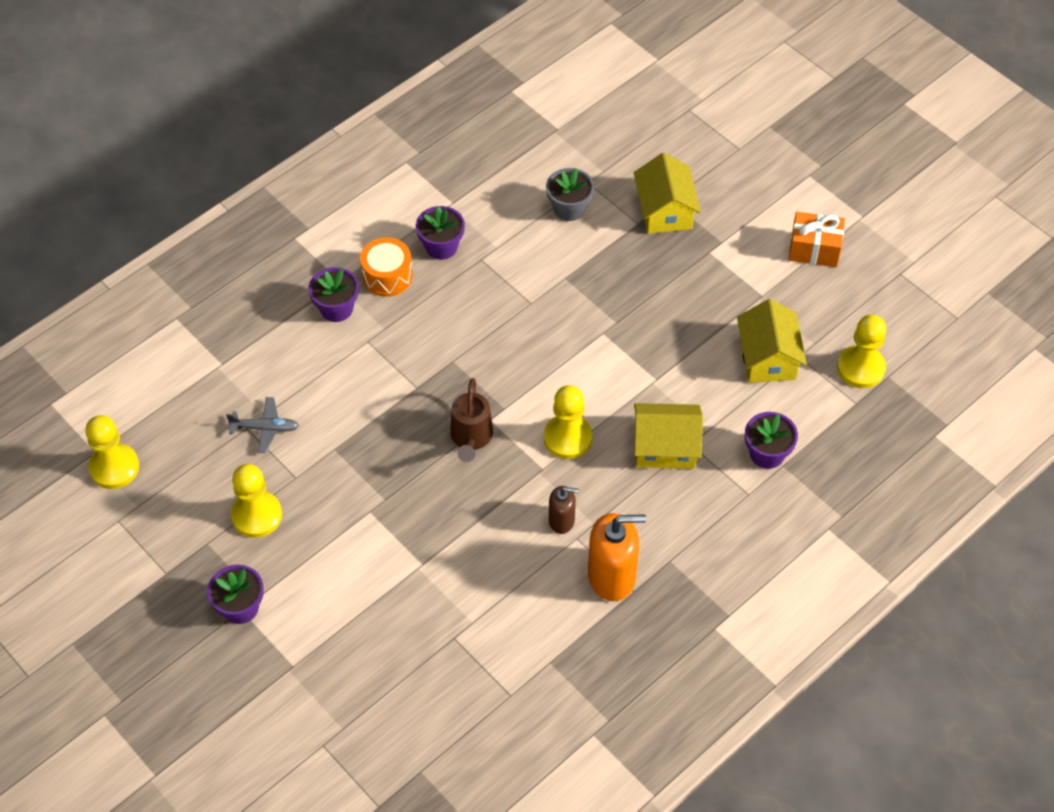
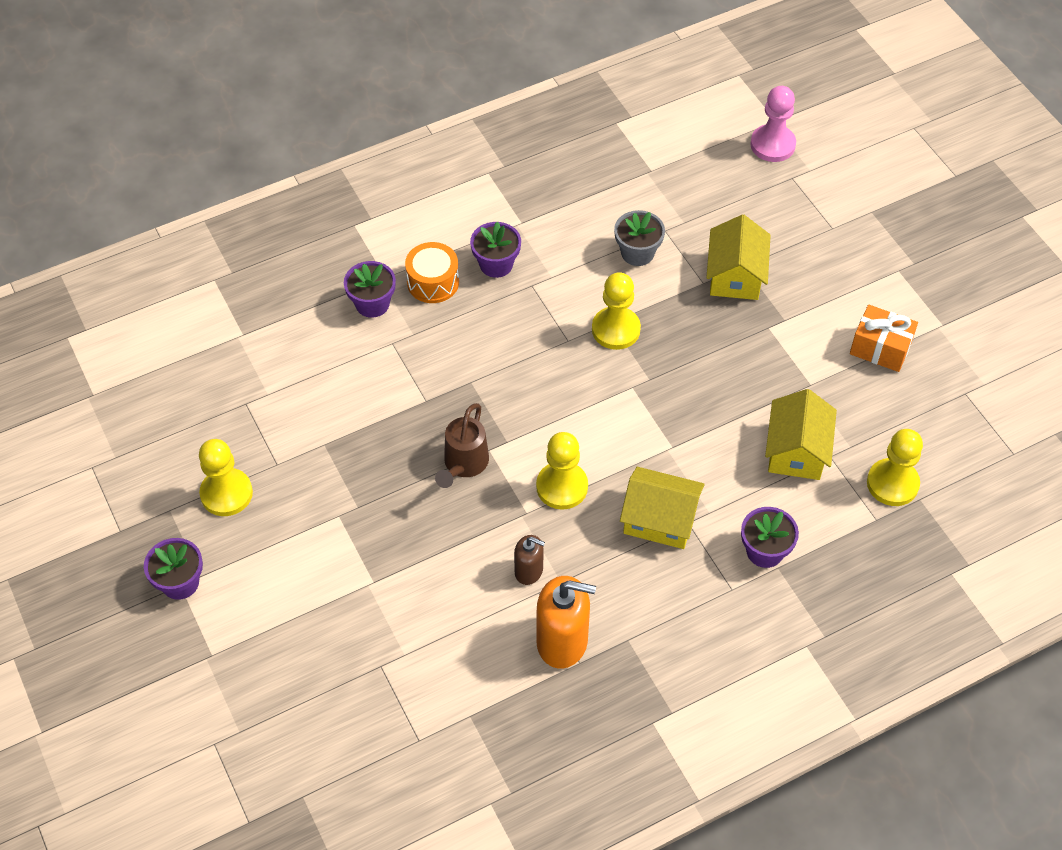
camera: 15 degrees right, 0 degrees up
(114, 467) = (106, 414): yellow pawn -> yellow pawn (616, 329)
(265, 428) = (263, 408): grey plane -> none
(662, 82) = (772, 145): none -> pink pawn

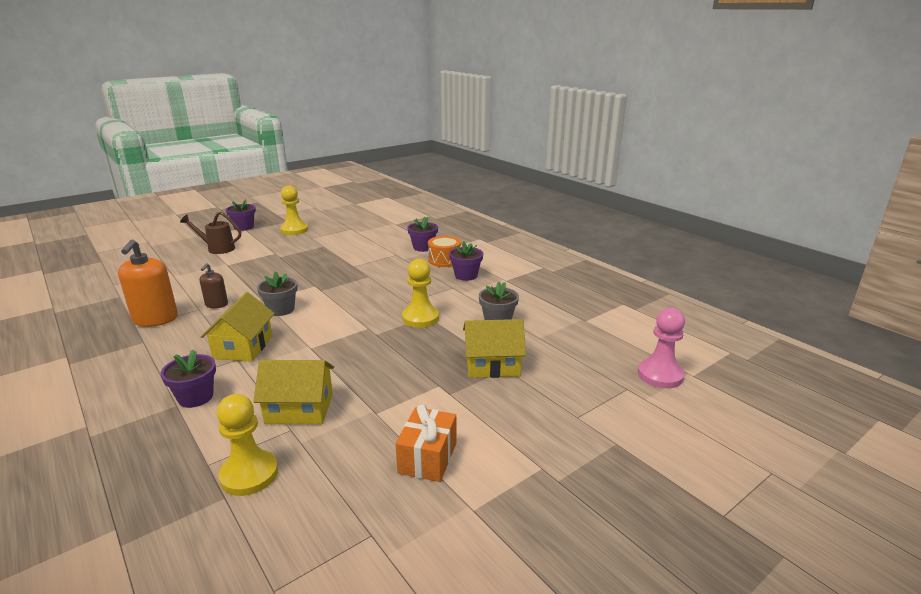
camera: 80 degrees right, 30 degrees down
(463, 464) = (304, 279): brown watering can -> brown watering can (217, 249)
(562, 487) = (281, 310): yellow pawn -> grey flower pot

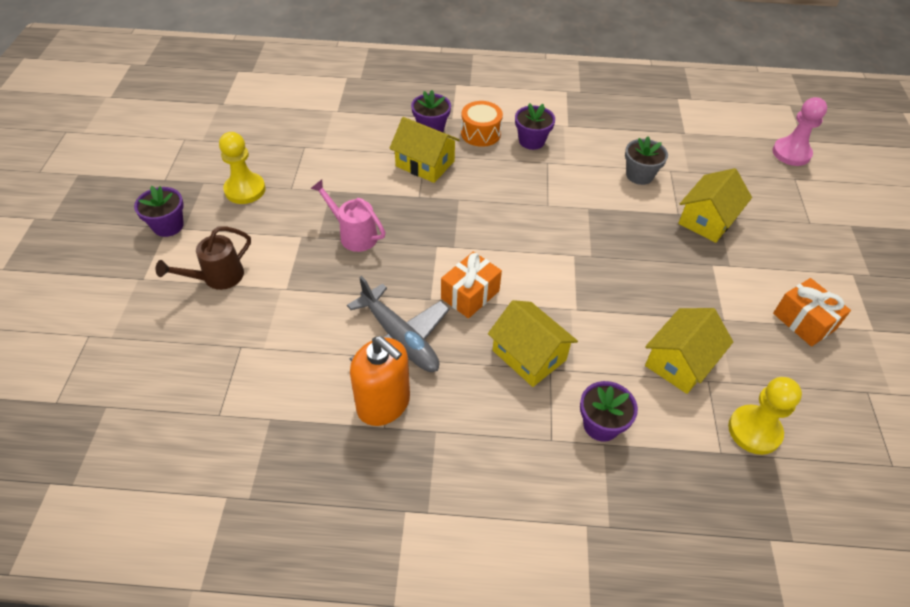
camera: 50 degrees left, 25 degrees up
(216, 304) = (400, 339): brown soap dispenser -> grey plane
(281, 310) = (470, 295): grey flower pot -> orange gift
(293, 263) = (354, 235): none -> pink watering can
(387, 257) = (425, 164): none -> yellow house
(420, 318) = (588, 214): yellow pawn -> none

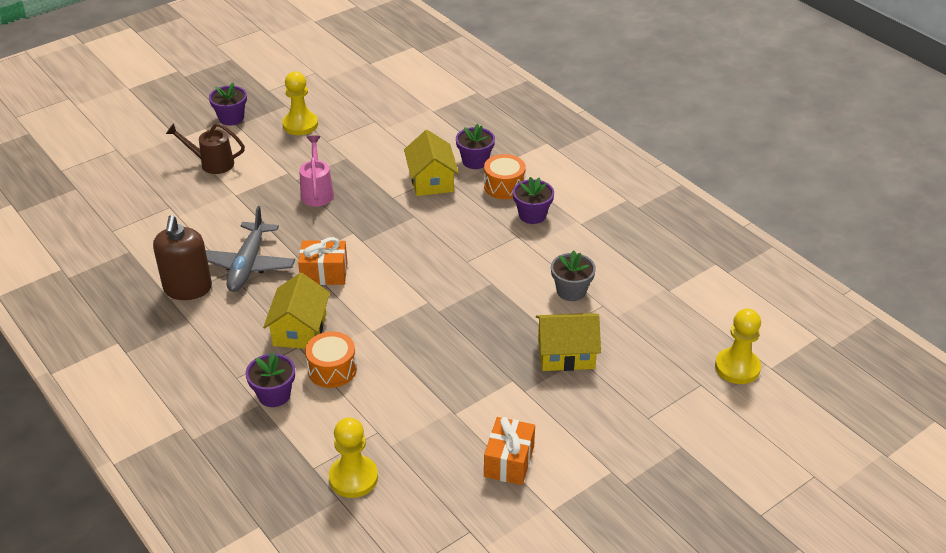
camera: 50 degrees right, 10 degrees down
(383, 403) = (188, 288): orange soap dispenser -> brown soap dispenser
(603, 364) = (332, 369): none -> orange drum
(680, 362) = (380, 408): yellow house -> none
(791, 153) = (737, 367): pink pawn -> yellow pawn

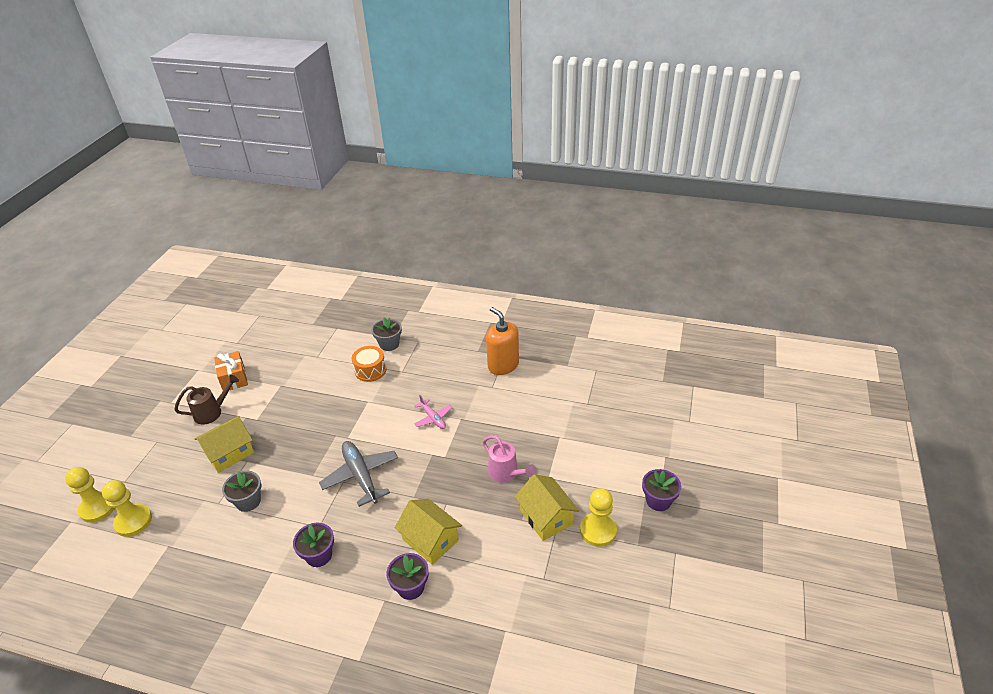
camera: 145 degrees right, 0 degrees up
(188, 288) = (503, 365): brown soap dispenser -> orange soap dispenser
(212, 163) = (610, 451): brown watering can -> brown watering can (212, 412)
(248, 265) = (487, 396): grey plane -> grey plane (361, 476)
(274, 395) = (389, 344): purple flower pot -> grey flower pot
(300, 330) = (411, 379): yellow house -> yellow house (546, 517)
(324, 273) = (433, 418): orange gift -> pink plane
(353, 478) = (312, 334): yellow pawn -> yellow pawn (133, 521)
(504, 186) = (363, 573): orange drum -> none

